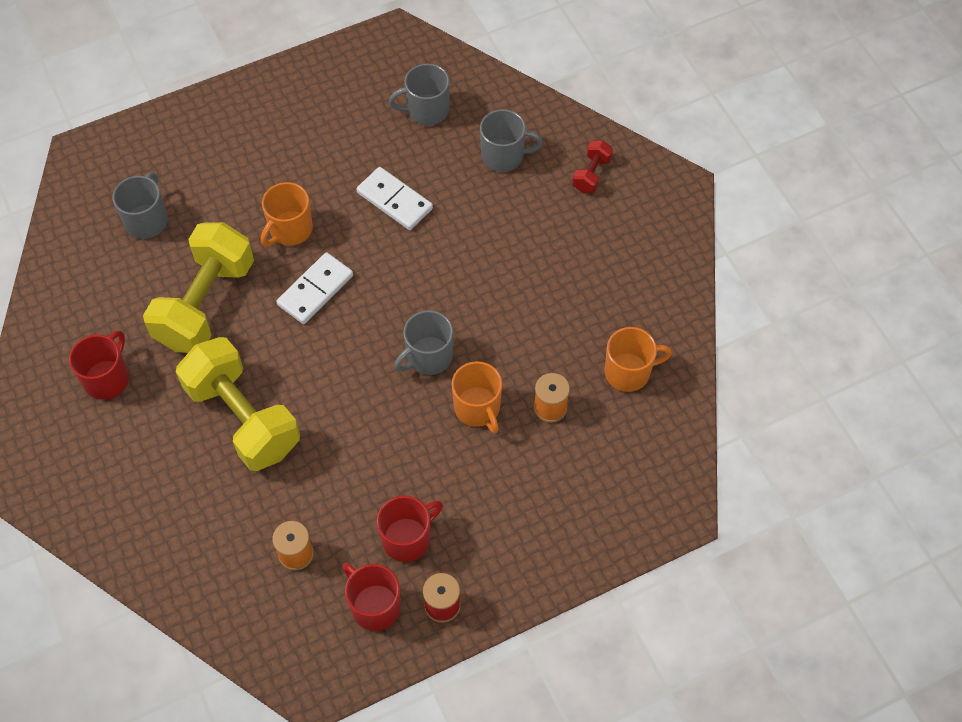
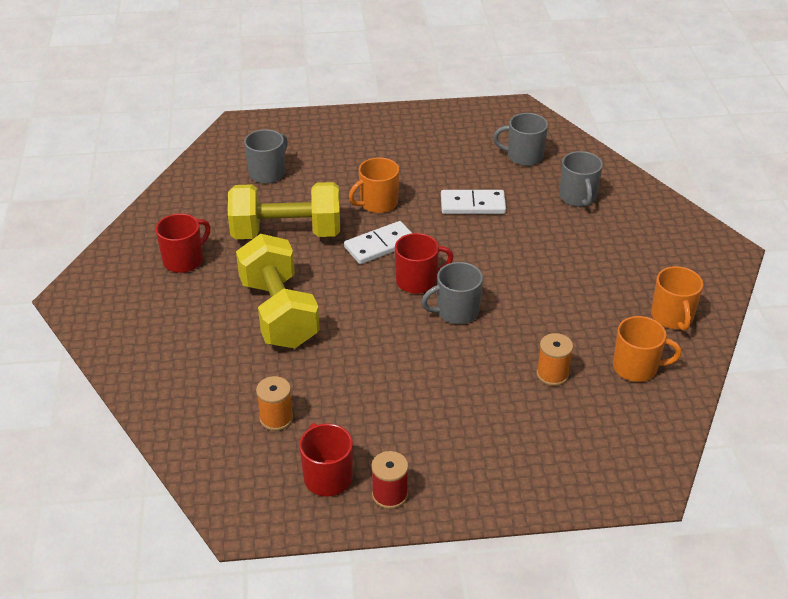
camera: 20 degrees right, 20 degrees down
(205, 304) = (286, 233): yellow dumbbell -> yellow dumbbell turned 45 degrees clockwise
(394, 200) = (472, 205): white domino -> white domino turned 60 degrees counterclockwise
(407, 538) = (380, 435): red mug -> red mug (418, 281)
(478, 408) = (485, 358): orange mug -> orange mug (672, 317)
(504, 156) = (578, 197): grey mug -> grey mug turned 60 degrees clockwise
(591, 174) = (651, 225): red dumbbell -> none

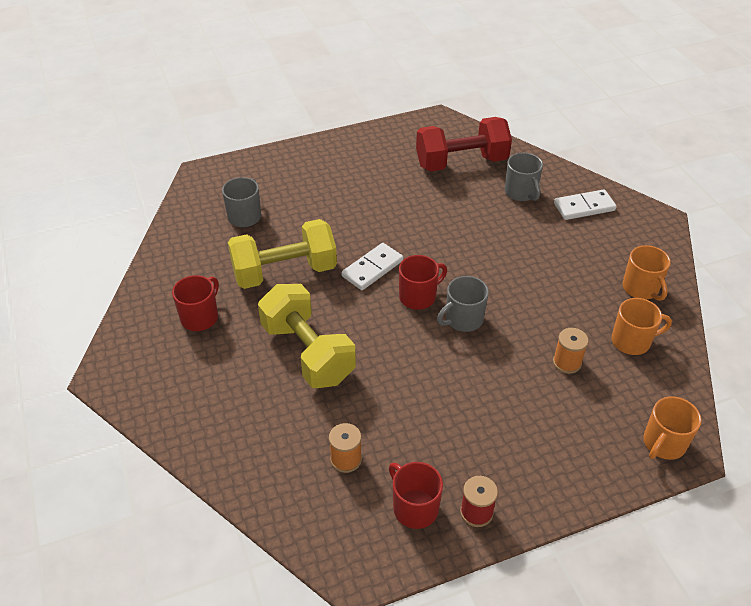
camera: 15 degrees left, 5 degrees up
(377, 203) = (354, 228): orange mug -> orange mug (663, 443)
(472, 205) = (436, 215): white domino -> white domino (584, 207)
(523, 156) = (461, 162): grey mug -> red dumbbell

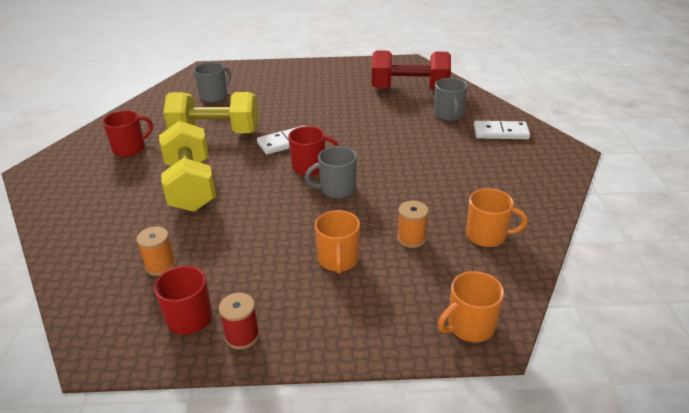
camera: 20 degrees right, 10 degrees down
(641, 288) = (521, 198): orange mug -> orange mug (338, 260)

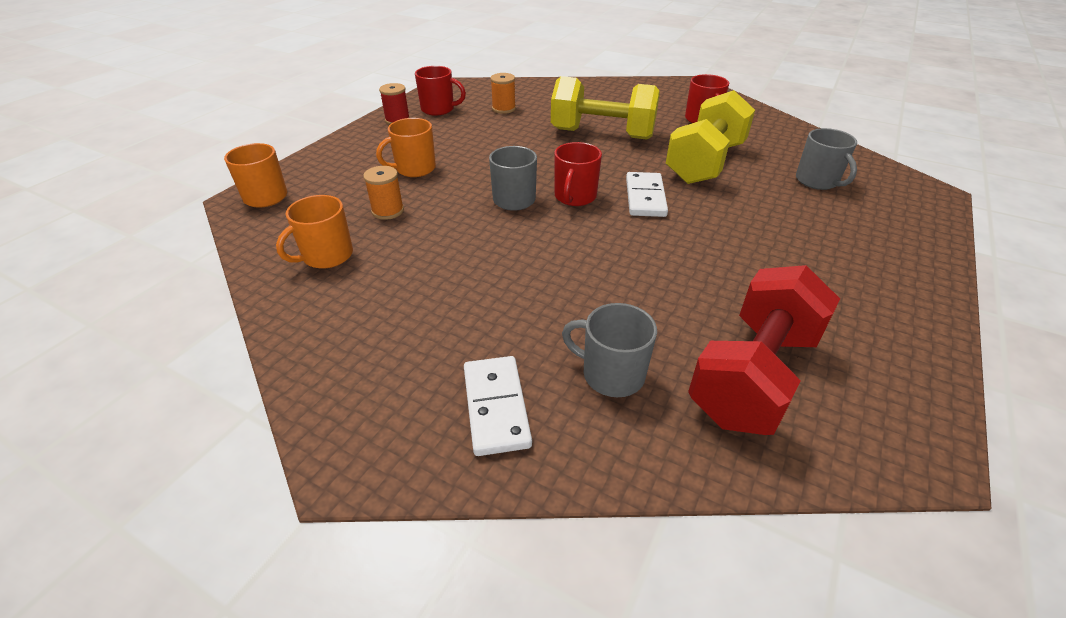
camera: 120 degrees right, 5 degrees up
(338, 260) = (414, 169): orange mug -> orange mug turned 60 degrees counterclockwise
(500, 132) = (496, 407): white domino -> white domino turned 45 degrees counterclockwise

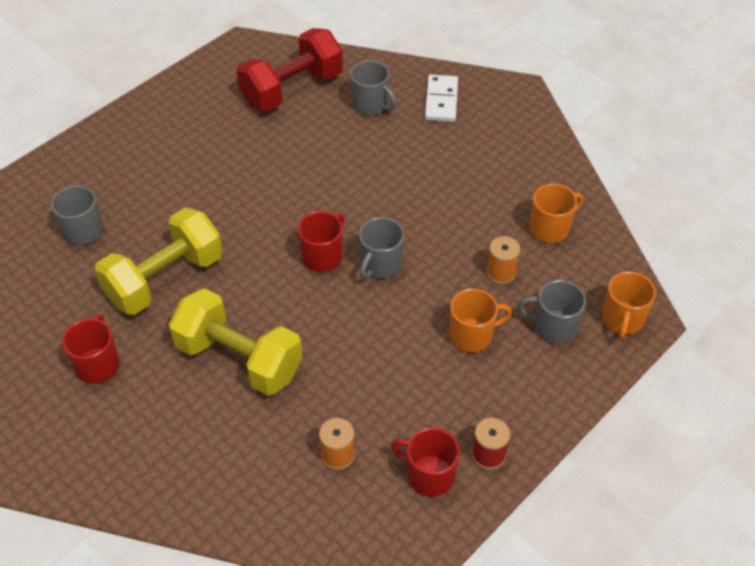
camera: 165 degrees left, 10 degrees up
(337, 183) = (553, 326): none -> grey mug
(645, 197) = (259, 242): white domino -> none

